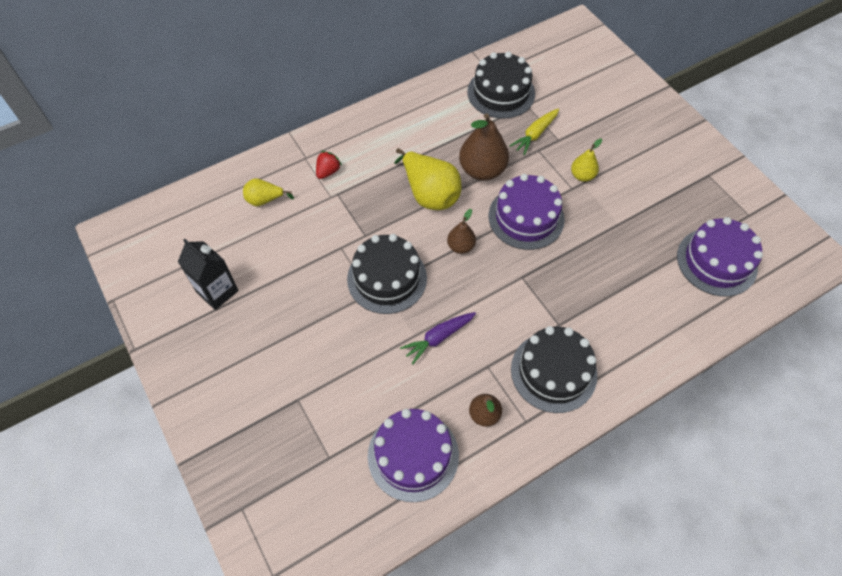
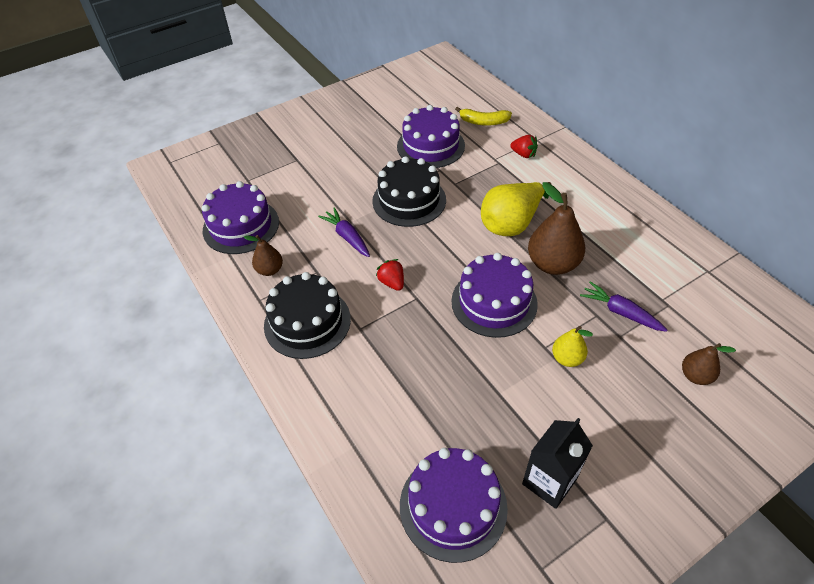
camera: 90 degrees right, 10 degrees down
(217, 291) = (392, 109): black carton -> black carton (549, 481)
(265, 200) = (483, 122): yellow pear -> yellow banana
(298, 253) = (430, 146): none -> purple cake
(461, 246) = (449, 249): brown pear -> brown pear (695, 376)
(501, 93) = (679, 280): black cake -> none
(503, 297) = (392, 282): none -> red strawberry
(535, 135) = (620, 312): yellow carrot -> purple carrot

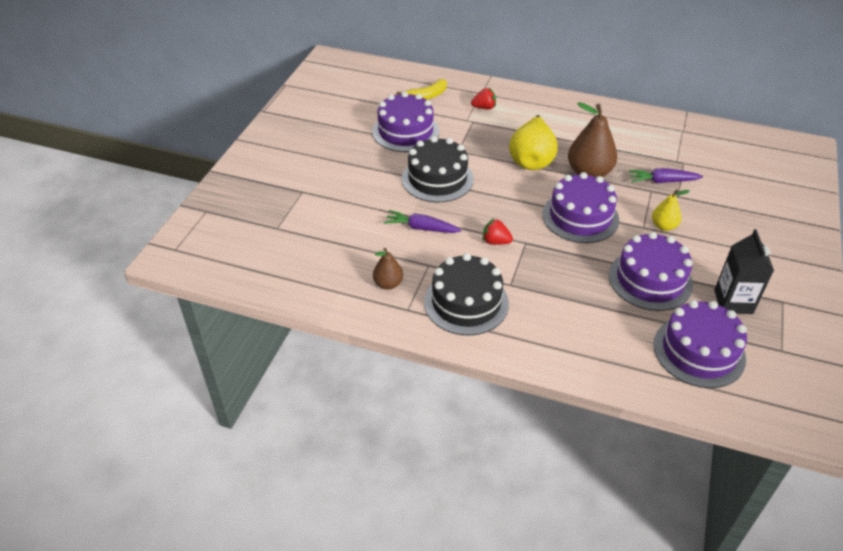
camera: 40 degrees left, 5 degrees down
(241, 226) = (318, 265): purple cake -> purple cake (650, 280)
(695, 376) = (741, 196): brown pear -> none

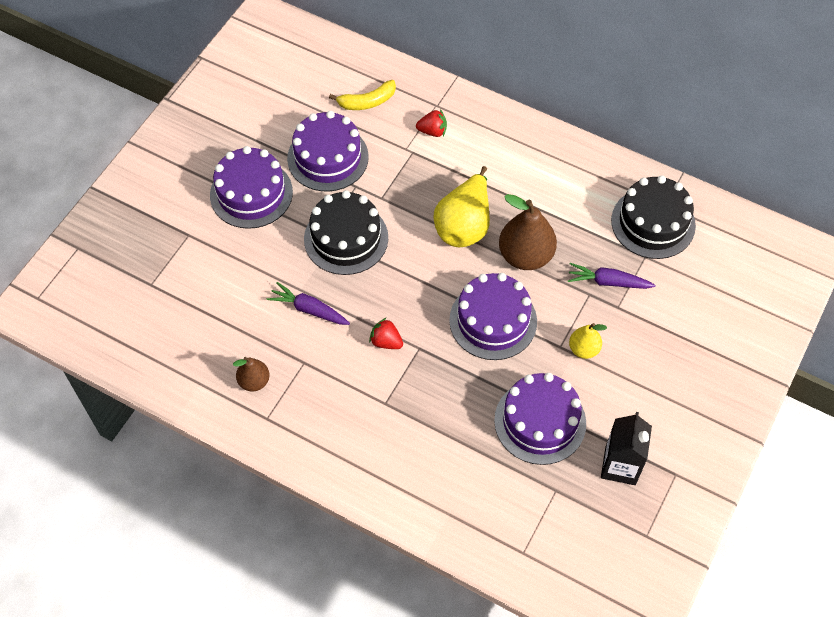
camera: 10 degrees right, 15 degrees up
(466, 302) = (330, 419): black cake -> black cake (653, 223)
(699, 351) = (557, 522): purple cake -> purple cake (251, 193)

